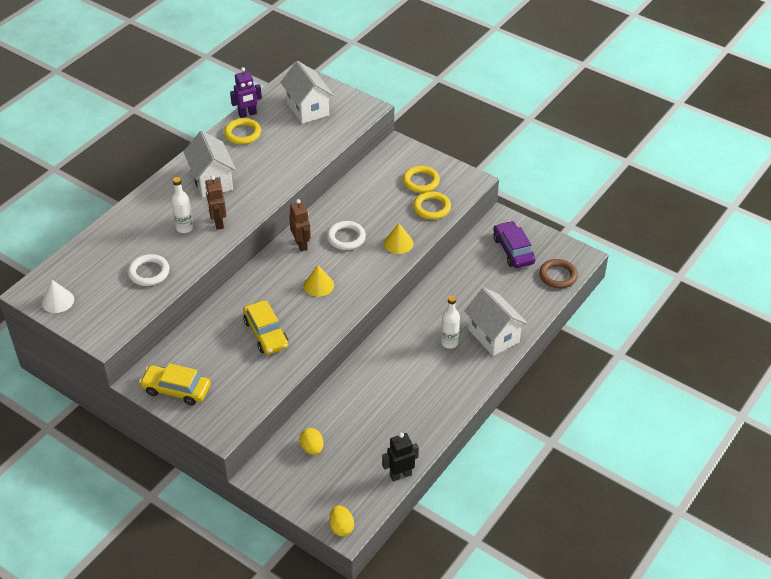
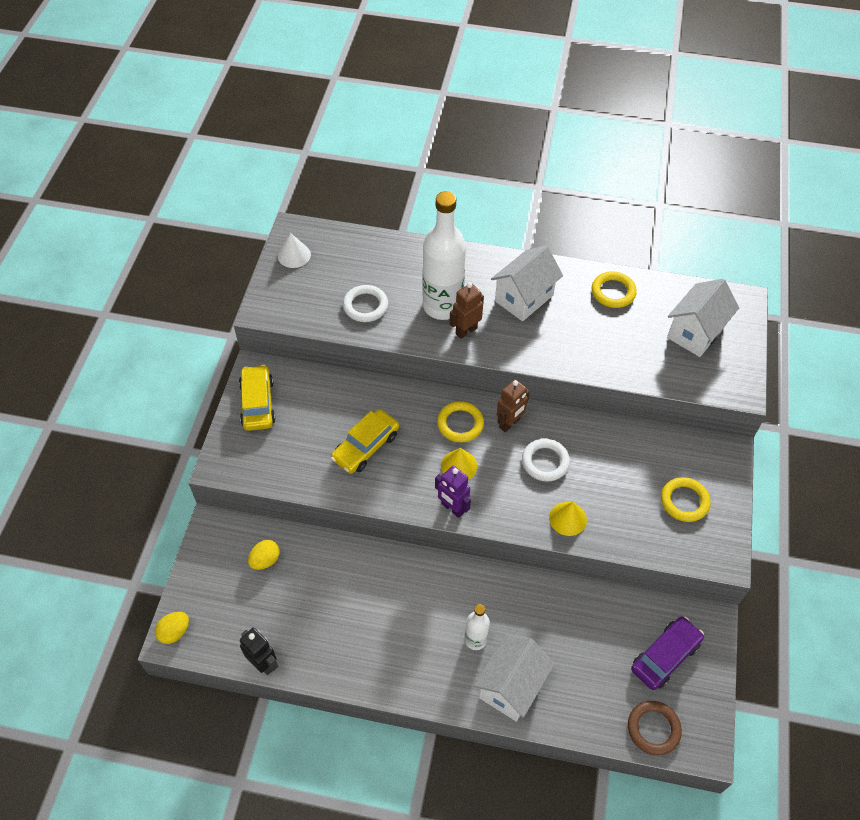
camera: 65 degrees right, 10 degrees up
(184, 228) = (442, 306): white bottle -> white bottle, size x2.01
(247, 114) = (646, 283): purple robot -> purple robot (452, 508)
(432, 208) = (647, 531): yellow ring -> yellow ring (460, 424)

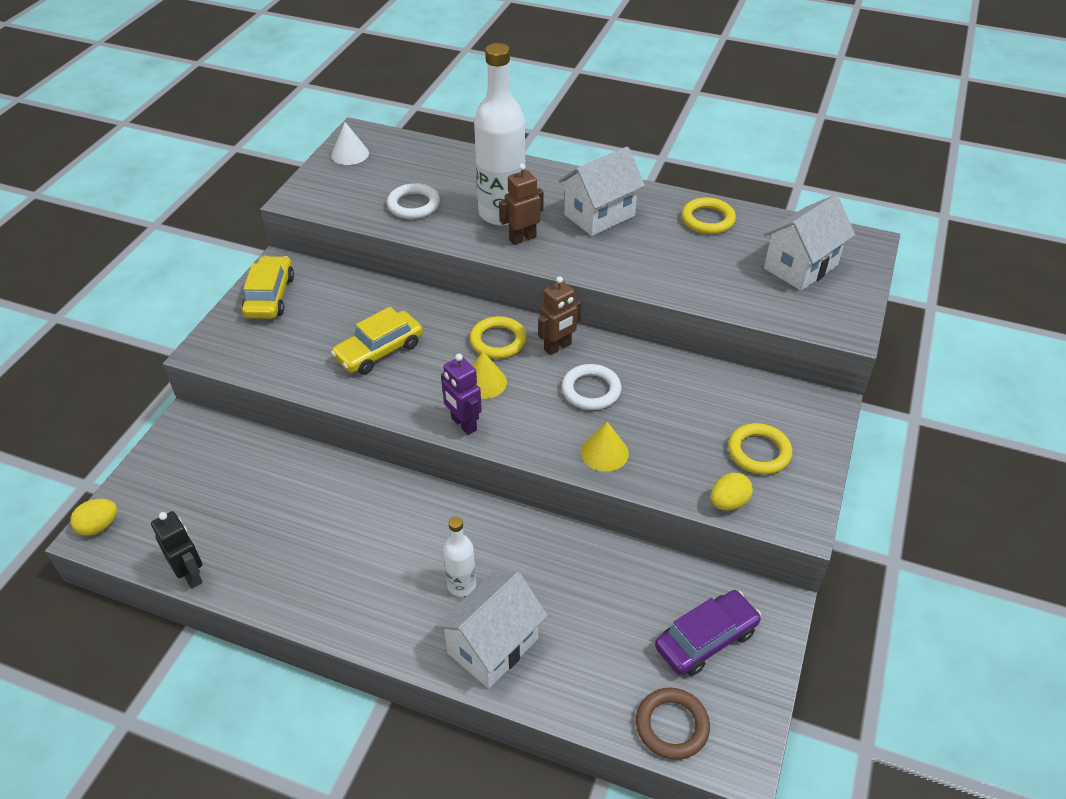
camera: 10 degrees right, 10 degrees down
(265, 560) = (233, 465): yellow egg -> yellow egg (728, 503)

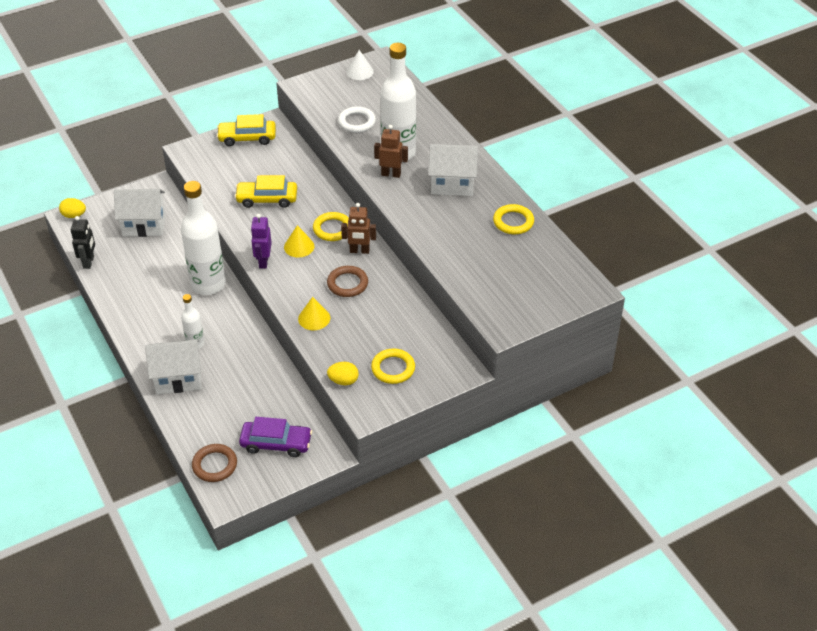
camera: 40 degrees right, 0 degrees up
(270, 296) = (247, 138): yellow car -> yellow car turned 135 degrees counterclockwise
(392, 501) = (208, 284): none -> white bottle
(591, 390) = (347, 284): white ring -> brown ring
(800, 267) = (528, 280): white house -> white house (144, 225)

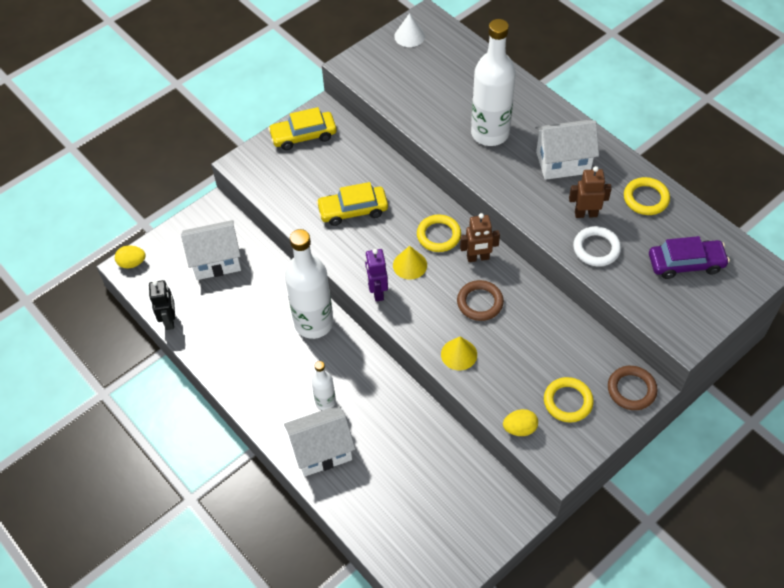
camera: 10 degrees left, 10 degrees up
(215, 465) = (400, 554): brown ring -> brown ring (631, 390)
(276, 443) = (458, 512): purple car -> purple car (686, 263)
(356, 122) = (430, 101): white ring -> white ring (596, 248)
(391, 174) = (491, 162): brown robot -> brown robot (586, 214)

